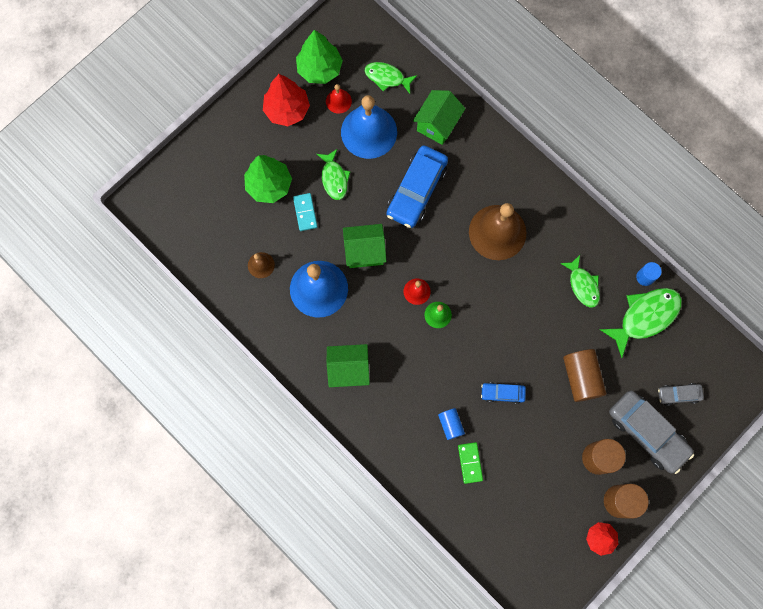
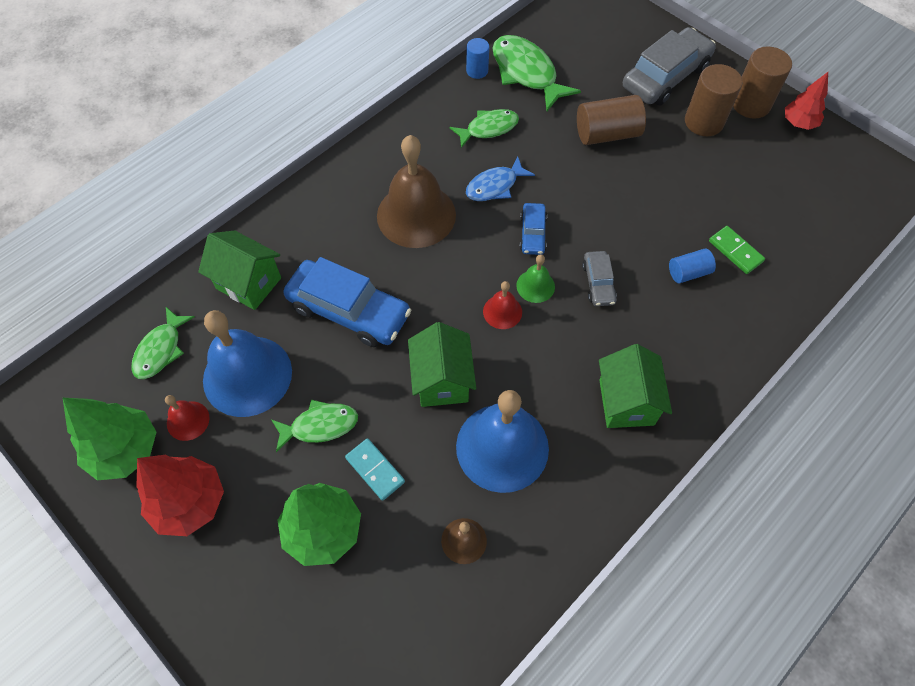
camera: 90 degrees left, 15 degrees down
(305, 212) = (375, 470): turquoise domino -> turquoise domino turned 60 degrees clockwise
(470, 463) = (735, 251): green domino -> green domino turned 60 degrees clockwise
(502, 393) = (637, 214): blue car -> blue car (532, 233)
(525, 289) = (495, 186): none -> blue fish
(678, 394) = (616, 48): grey car -> grey car (598, 283)

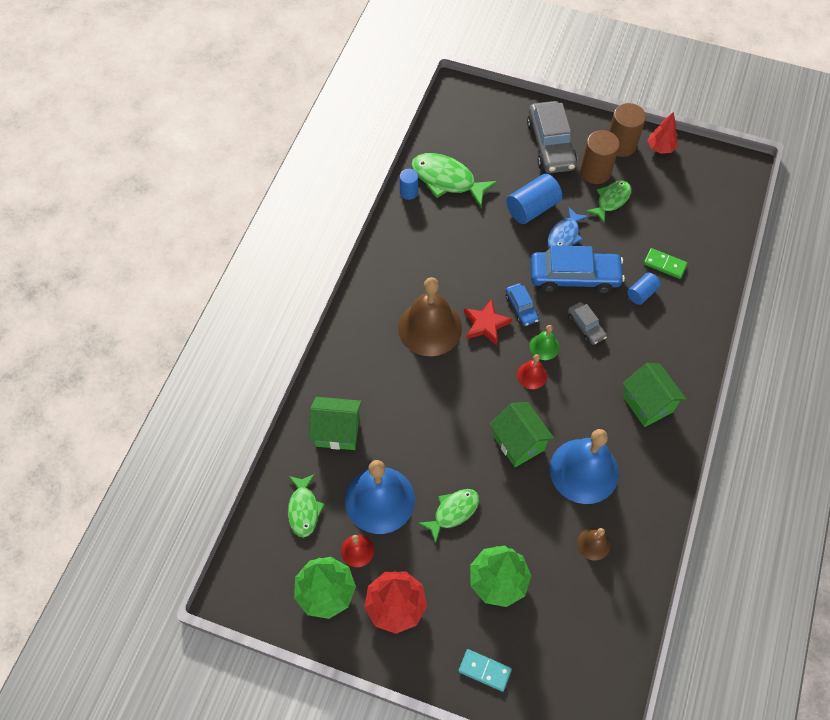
camera: 25 degrees left, 0 degrees up
(349, 311) = (424, 421): blue car -> blue car (574, 277)
(375, 470) = (509, 525): turquoise domino -> turquoise domino (484, 670)
(481, 235) = (485, 324): none -> red star
(488, 128) = (444, 237): green fish -> green fish (611, 200)
(495, 186) = (474, 282): blue fish -> blue fish (564, 235)
(607, 134) = (532, 208): brown cylinder -> blue cylinder
(665, 77) = (550, 145): grey car -> grey car turned 150 degrees clockwise

